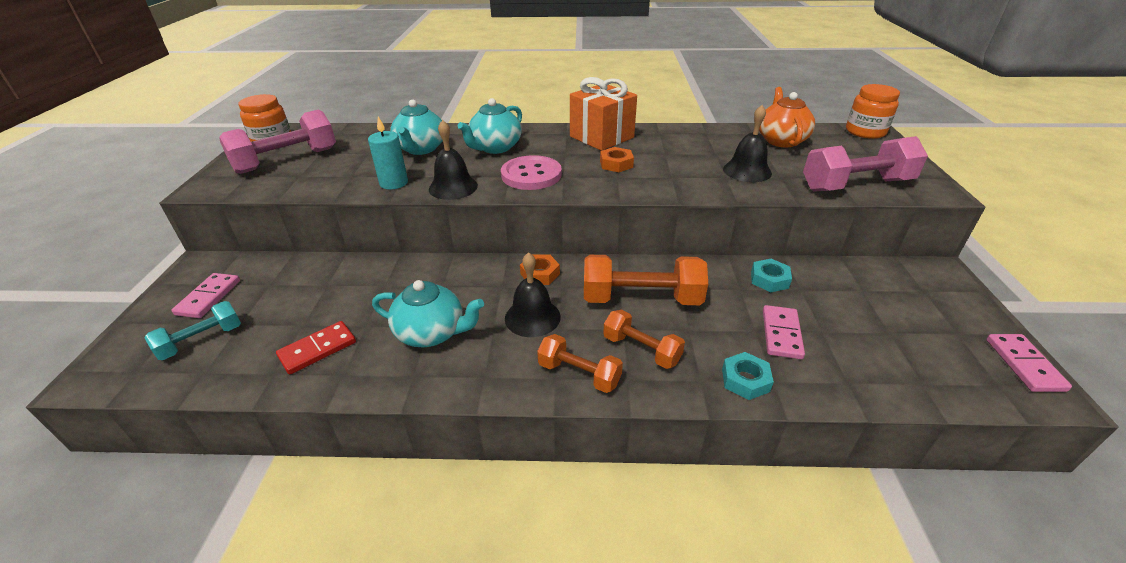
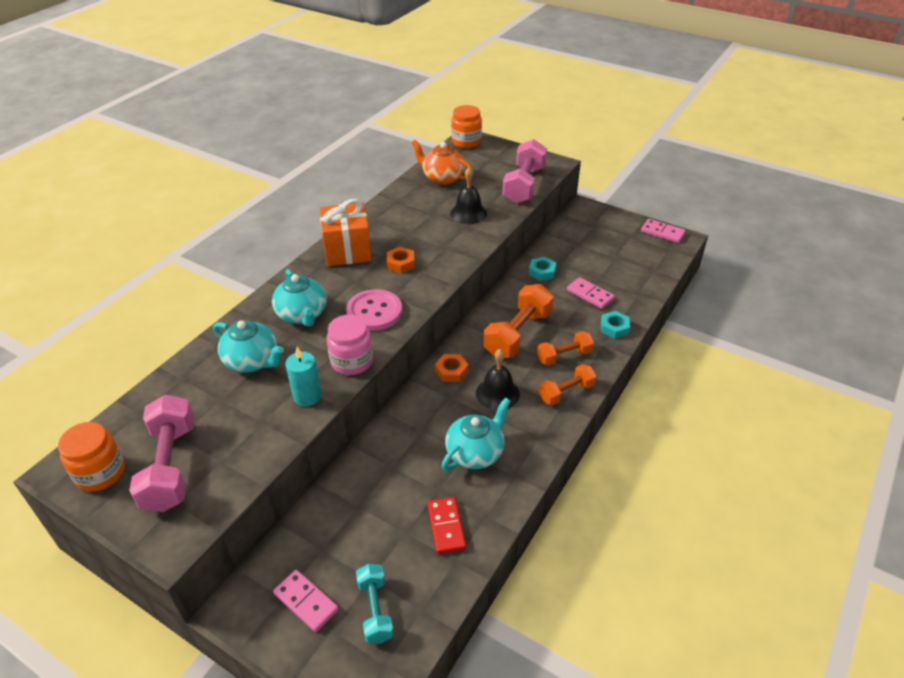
camera: 60 degrees left, 5 degrees up
(453, 187) = (352, 361): black bell -> pink jar

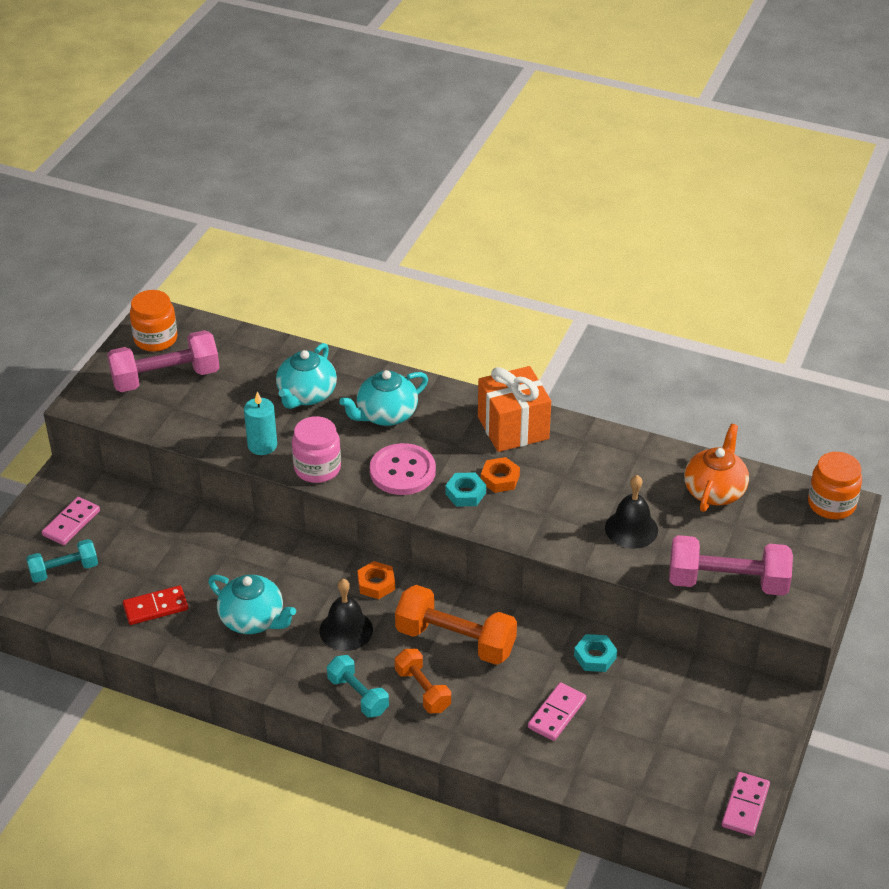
camera: 80 degrees right, 0 degrees up
(566, 392) = (358, 695): orange dumbbell -> turquoise dumbbell
(614, 328) = (490, 743): turquoise nut -> turquoise nut (465, 493)

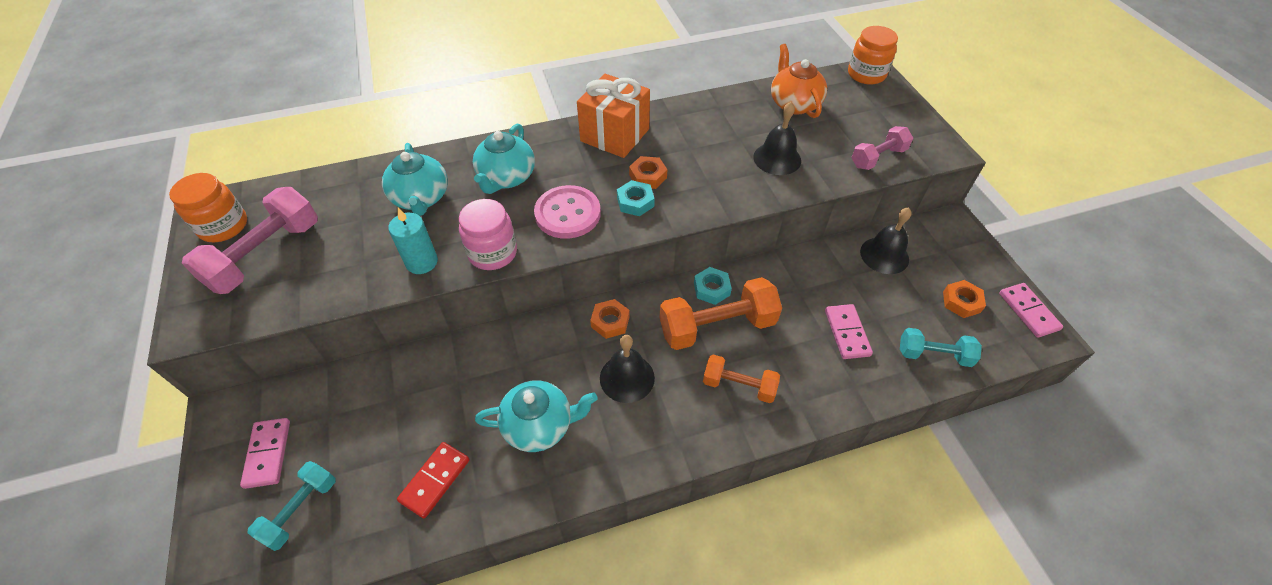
camera: 40 degrees left, 10 degrees up
(358, 695) = (696, 429): turquoise dumbbell -> turquoise dumbbell (933, 355)
(595, 657) = (819, 271): turquoise nut -> turquoise nut (711, 289)
(673, 682) = (884, 255): none -> black bell
(692, 759) = (961, 302): none -> orange nut
(727, 582) = (878, 158): pink dumbbell -> pink dumbbell, size x0.59

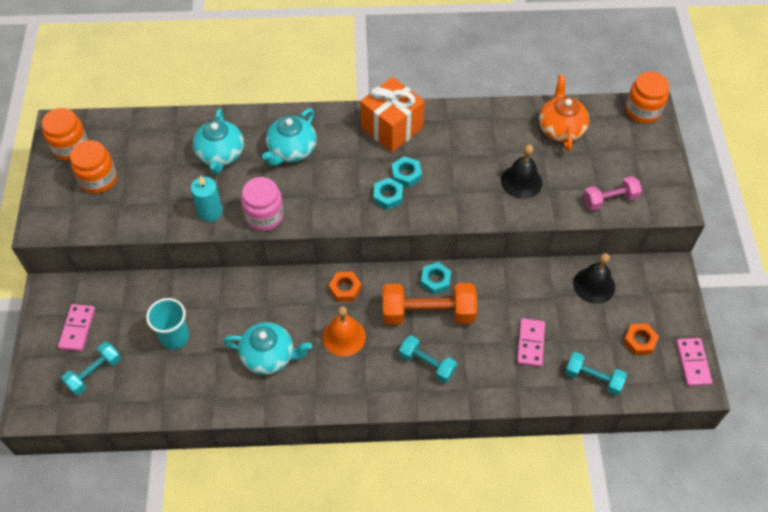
camera: 15 degrees right, 5 degrees up
(266, 255) = (98, 179): pink dumbbell -> orange jar
(407, 432) = (175, 337): none -> turquoise cup
(435, 480) = (187, 376): red domino -> none
(567, 214) = (331, 195): pink button -> none
(627, 378) = (344, 336): black bell -> orange bell
(648, 176) = (406, 174): orange nut -> turquoise nut
(739, 386) = (427, 364): orange dumbbell -> turquoise dumbbell

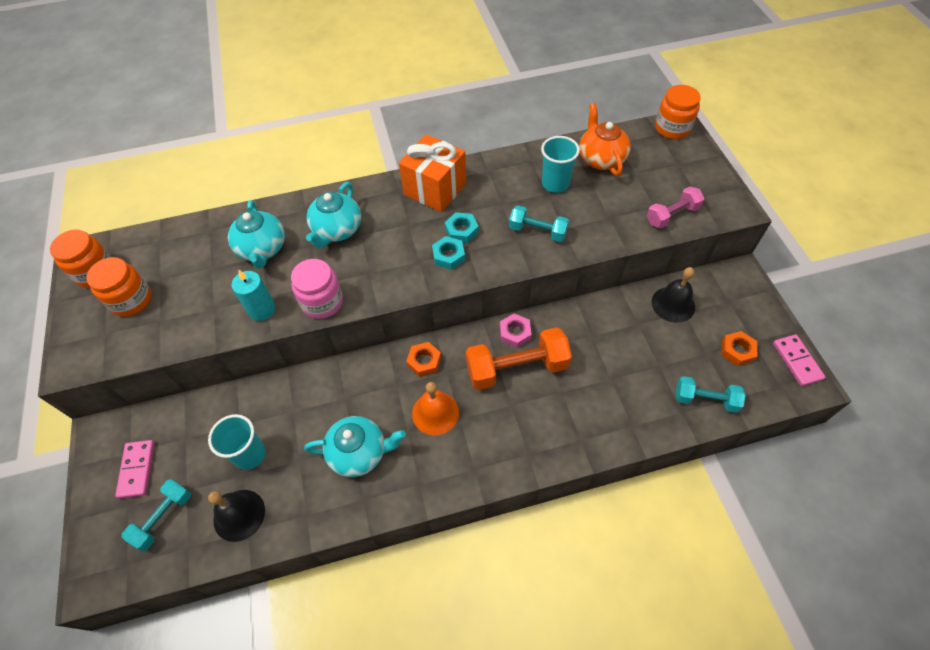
camera: 10 degrees left, 0 degrees up
(427, 364) = (531, 423): turquoise dumbbell -> turquoise dumbbell (537, 231)
(435, 280) = (515, 333): turquoise nut -> pink nut
(508, 146) = (555, 184): none -> turquoise cup
(521, 181) = (579, 214): black bell -> black bell (239, 515)
(530, 343) = (630, 377): pink domino -> none

